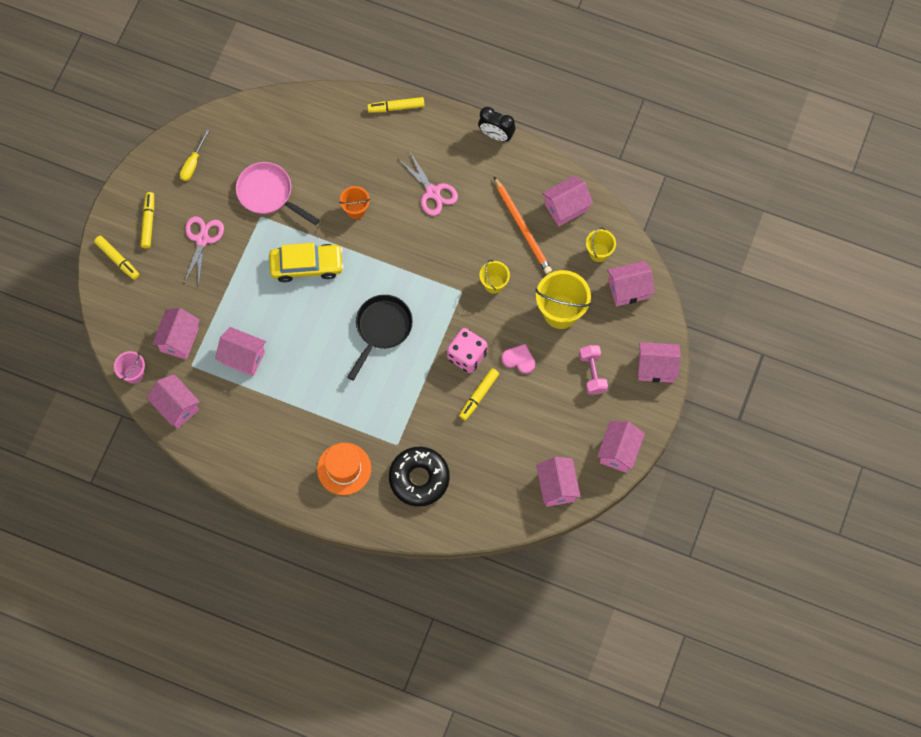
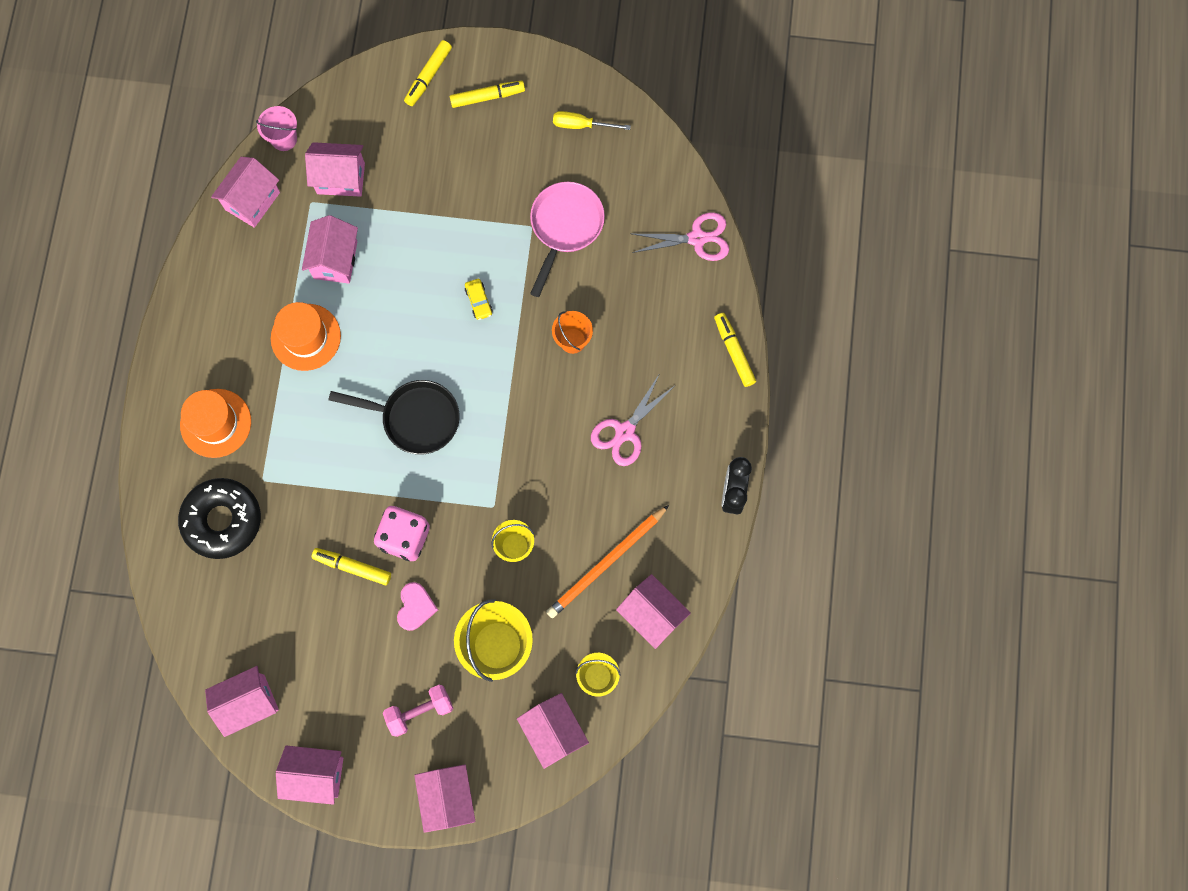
camera: 75 degrees right, 5 degrees up
(202, 239) = (481, 166): pink scissors -> pink scissors (697, 238)
(297, 391) = (306, 337): none -> orange hat
(306, 265) = (479, 301): yellow car -> yellow car, size x0.43

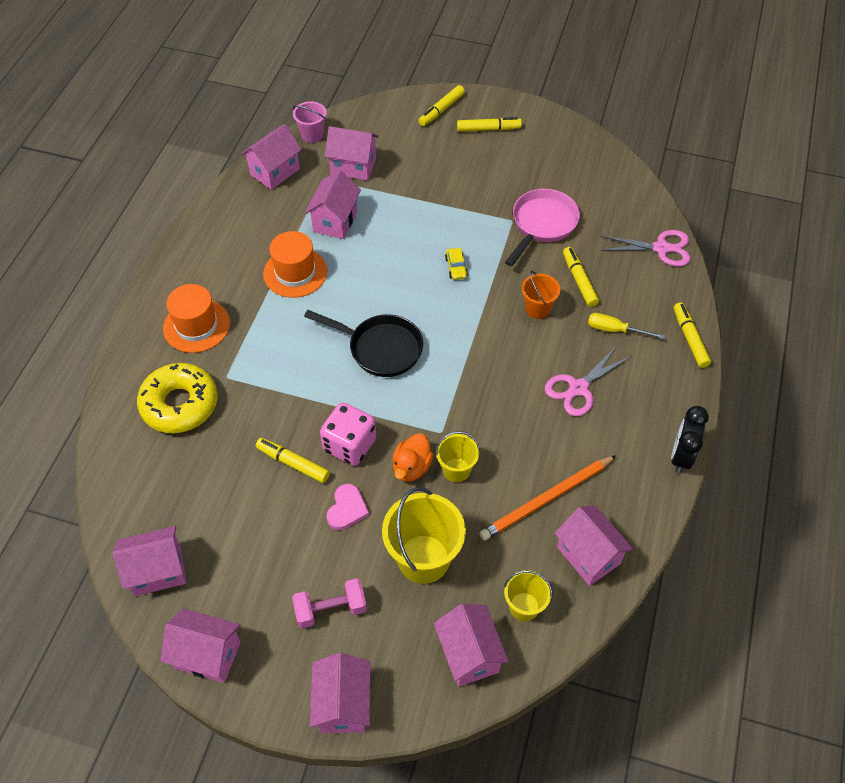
camera: 10 degrees right, 20 degrees down
(222, 520) = (180, 404): black donut -> yellow donut
(470, 551) = (411, 467): none -> orange duck
(581, 125) = (566, 157): yellow screwdriver -> yellow screwdriver (615, 330)
(613, 296) = (579, 280): none -> yellow marker

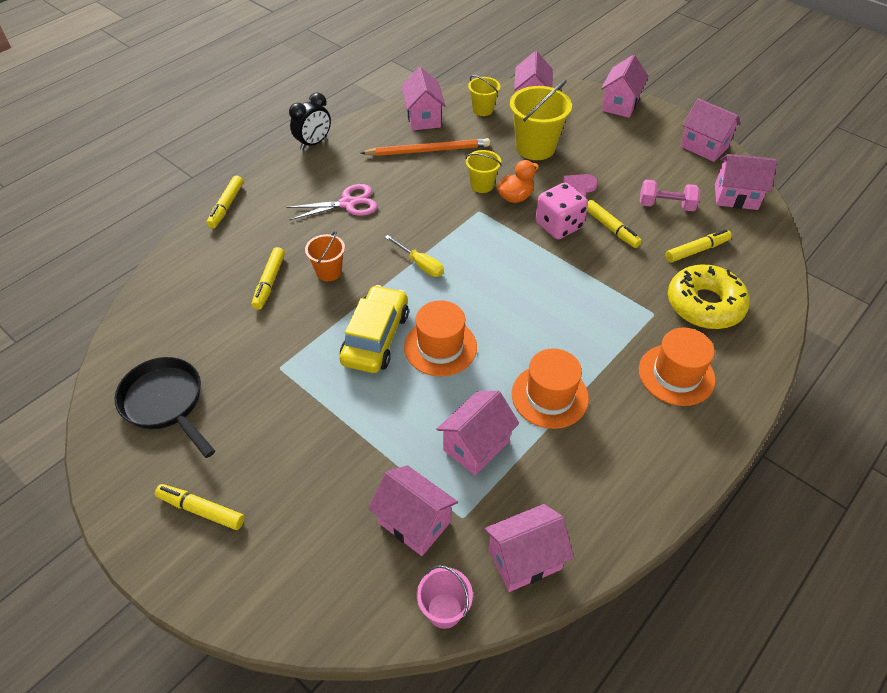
camera: 155 degrees left, 5 degrees down
(331, 609) = (612, 143): pink dumbbell -> pink dumbbell (666, 205)
(380, 348) = (495, 288): black pan -> black pan (166, 403)
(400, 279) = (440, 347): none -> orange hat
(441, 110) = (235, 575): yellow marker -> yellow marker (697, 250)
(456, 267) = (375, 338): yellow car -> yellow car, size x2.33
(542, 224) = (253, 350): pink pan -> none
(615, 330) = (279, 232): yellow screwdriver -> yellow screwdriver (420, 264)
(661, 248) = (166, 283): pink scissors -> none

